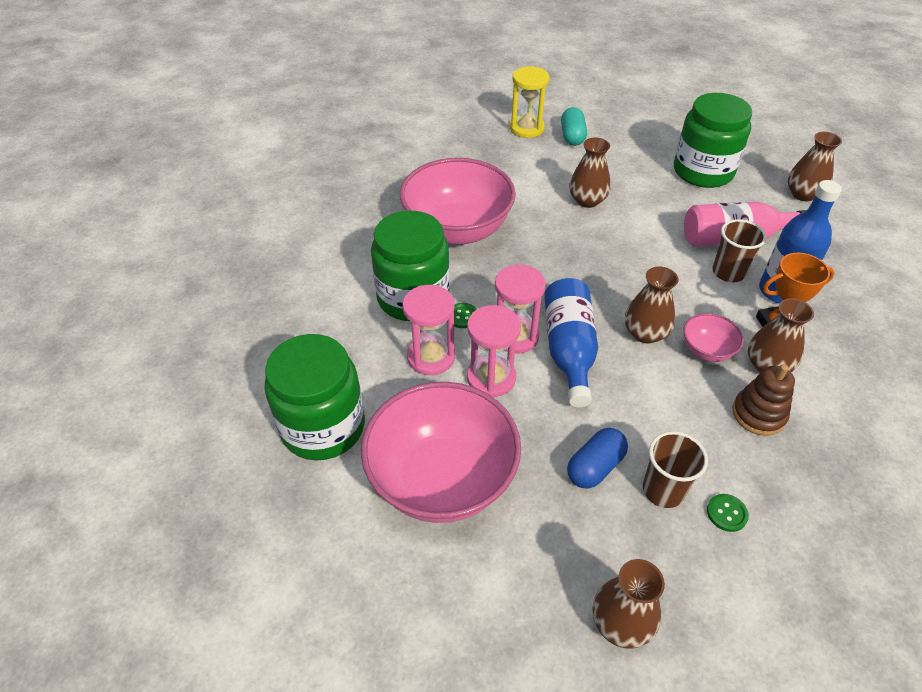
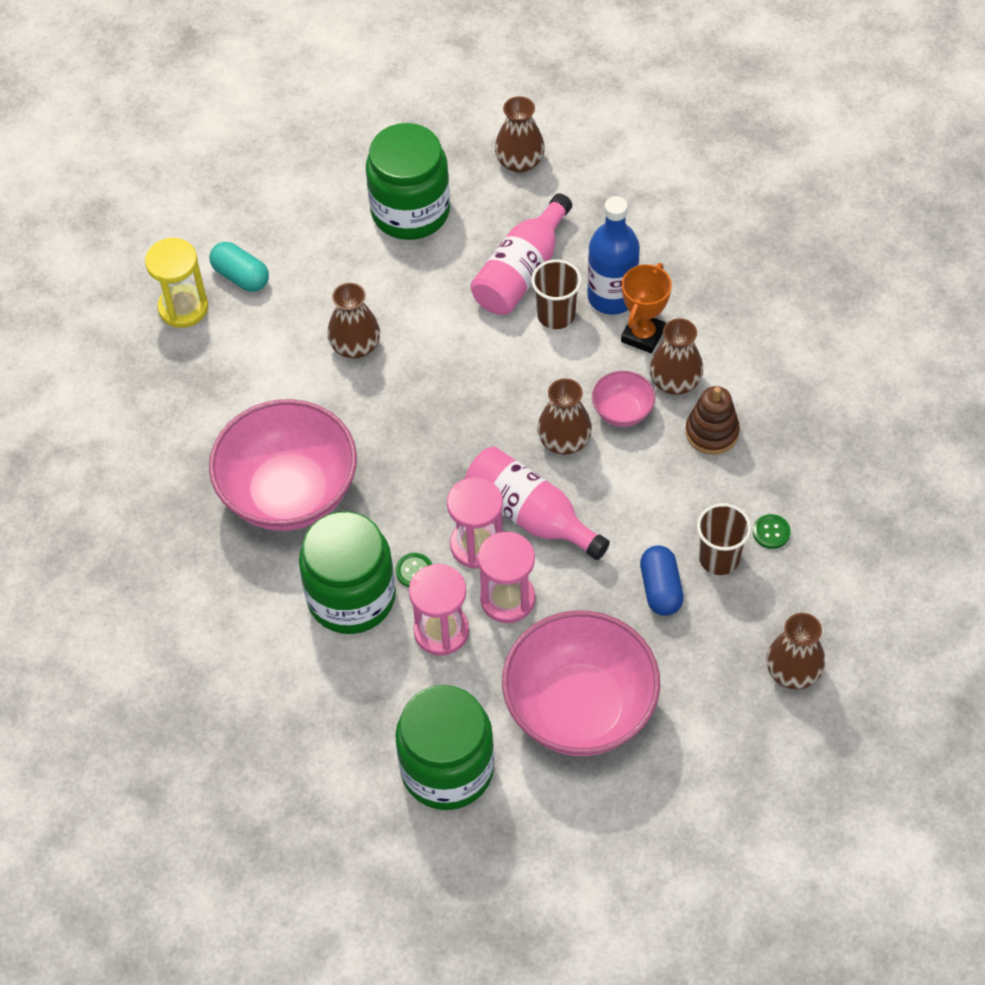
camera: 50 degrees left, 10 degrees up
(569, 350) = (530, 515): blue bottle -> pink bottle

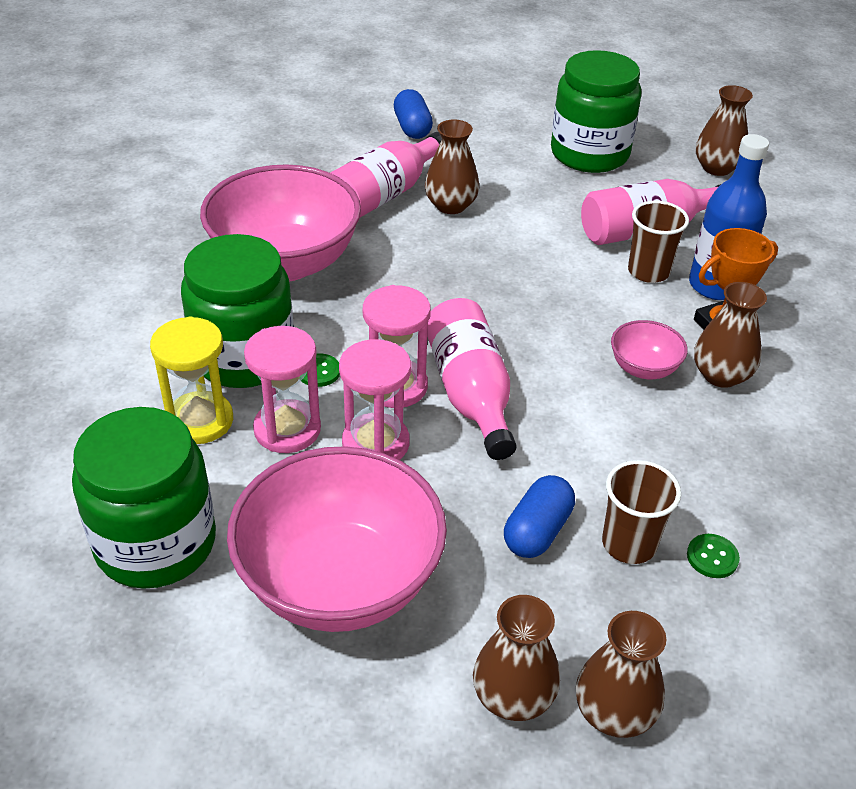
camera: 35 degrees right, 15 degrees down
(183, 308) = (349, 124): yellow hourglass -> yellow hourglass (200, 421)
(241, 276) = (412, 128): turquoise capsule -> blue capsule
(293, 371) = (383, 195): none -> pink bottle
(564, 441) = (563, 358): brown vase -> brown vase (513, 696)
(712, 432) = (723, 434): brown stacking toy -> none

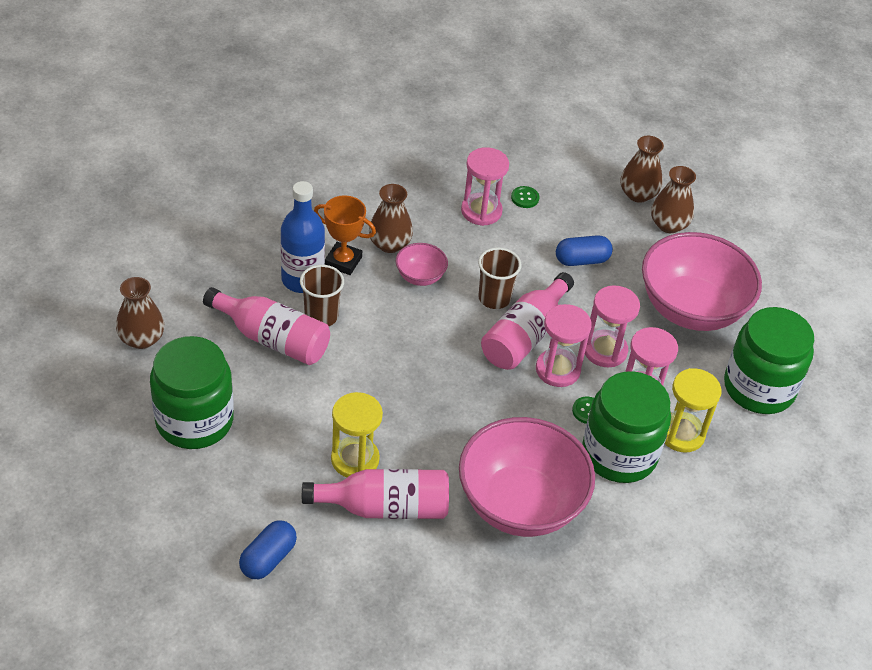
camera: 135 degrees left, 5 degrees up
(451, 205) = (355, 459): brown vase -> yellow hourglass
(629, 544) = (551, 227): brown cup -> brown cup (494, 298)
(719, 492) = (481, 211): none -> pink hourglass

